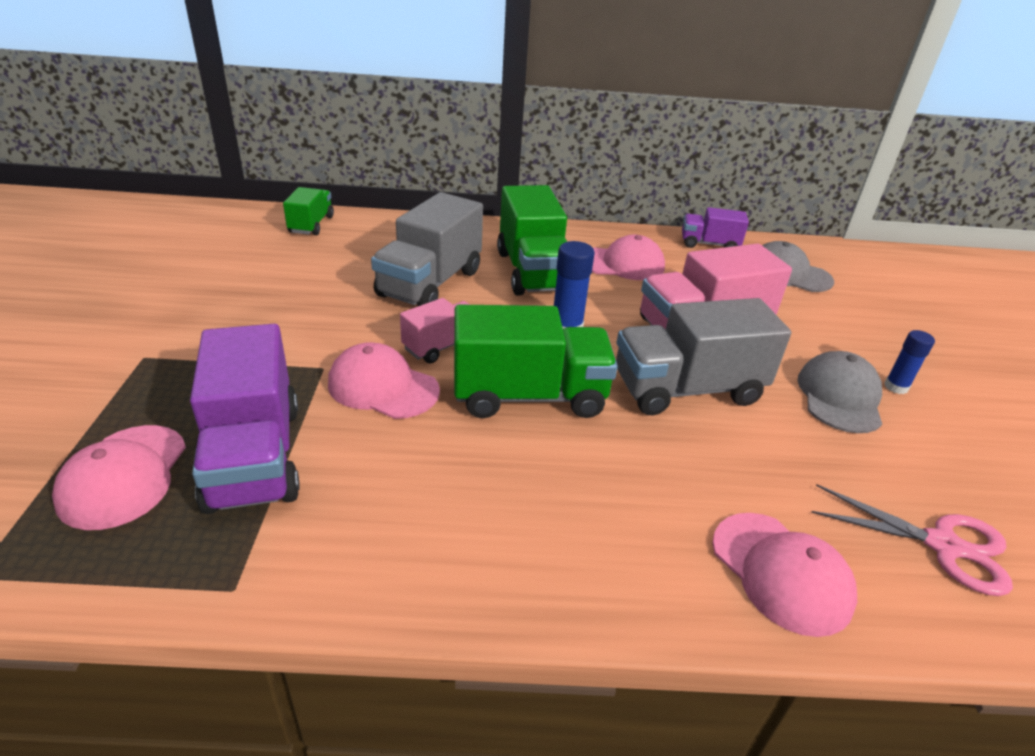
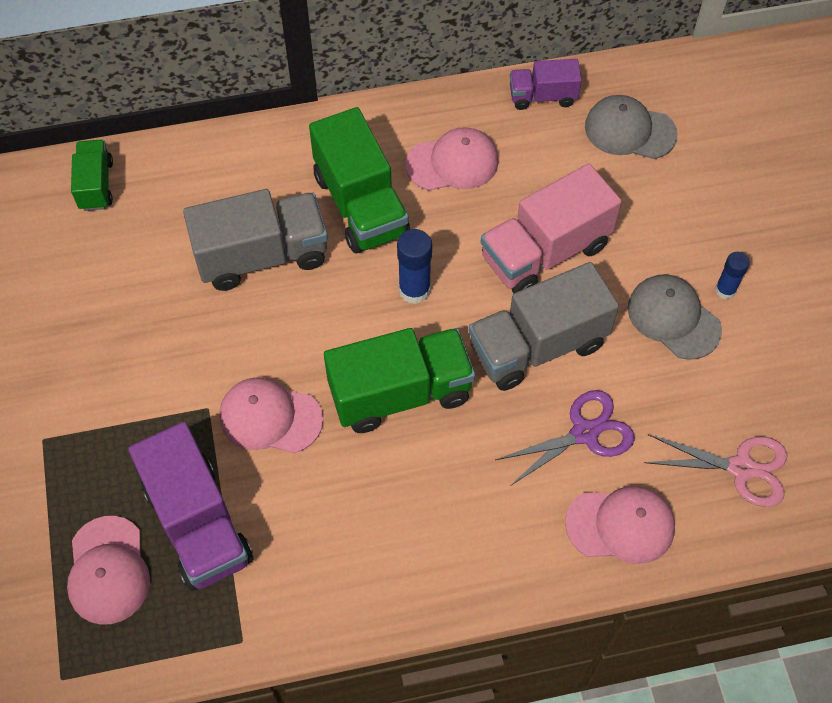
camera: 10 degrees left, 25 degrees up
(430, 283) = (262, 256): grey truck -> grey truck turned 120 degrees counterclockwise
(442, 346) = (305, 348): pink truck -> none
(736, 470) = (584, 433): none -> purple scissors
(781, 572) = (620, 525): pink cap -> pink cap turned 45 degrees counterclockwise
(839, 397) = (673, 318): grey cap -> grey cap turned 45 degrees counterclockwise

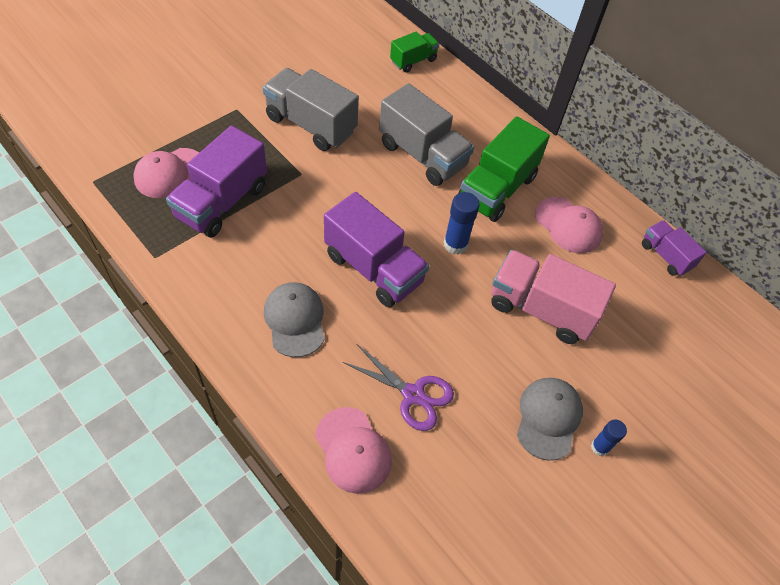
camera: 55 degrees right, 5 degrees down
(270, 417) = (313, 207): pink cap -> none
(400, 393) = (374, 268): green truck -> purple truck
(537, 346) = (462, 335): grey truck -> grey truck (310, 125)
(629, 130) = (685, 323): grey cap -> grey cap (295, 320)
(741, 468) = (451, 522): pink scissors -> none

